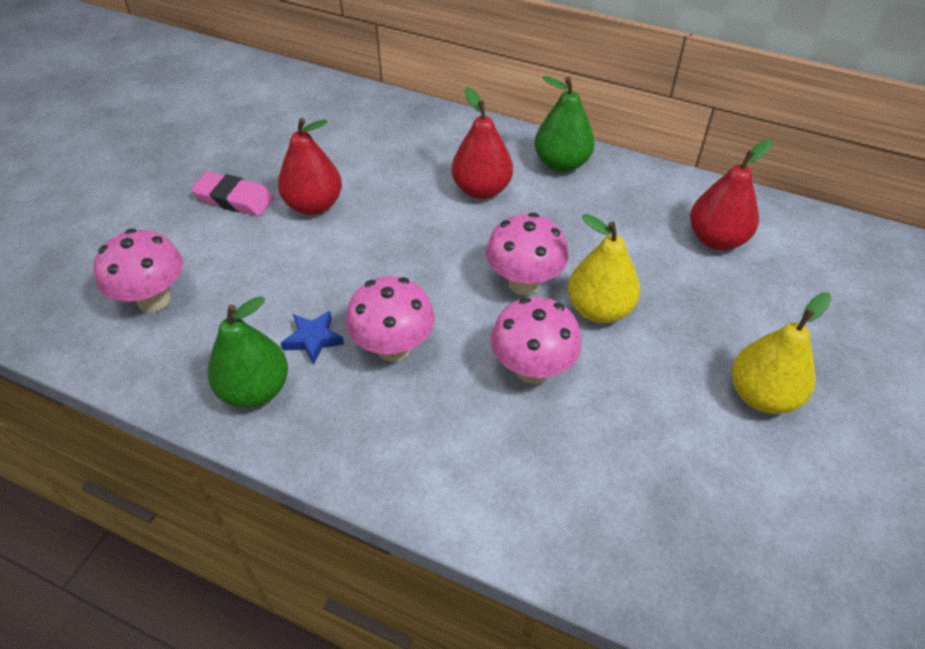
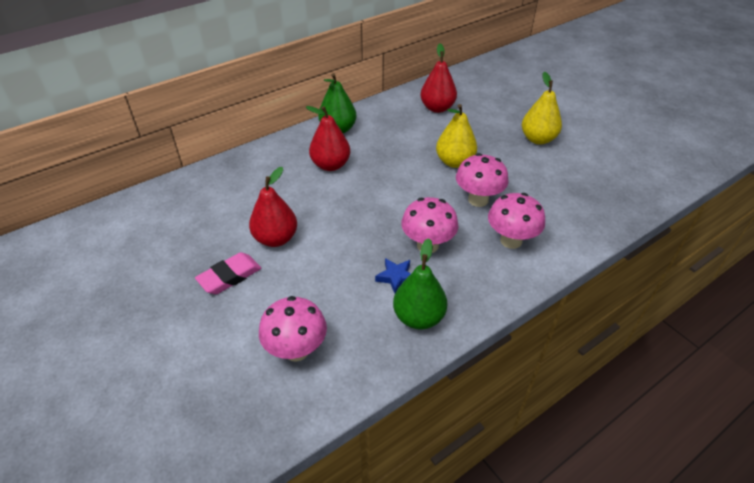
camera: 60 degrees left, 5 degrees down
(524, 283) = (417, 179): pink mushroom -> pink mushroom (511, 240)

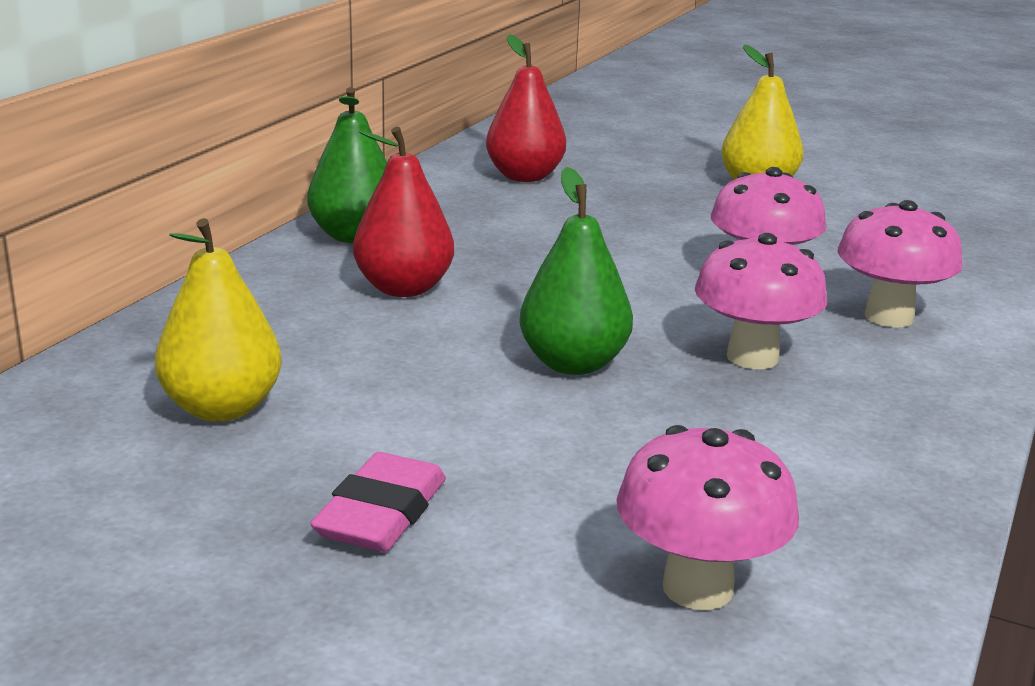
camera: 30 degrees left, 20 degrees down
(276, 239) = (418, 424): red pear -> none
(396, 277) = (754, 417): blue star -> none
(418, 317) = (874, 461): green pear -> green pear (573, 364)
(454, 162) = (651, 238): yellow pear -> yellow pear (222, 408)

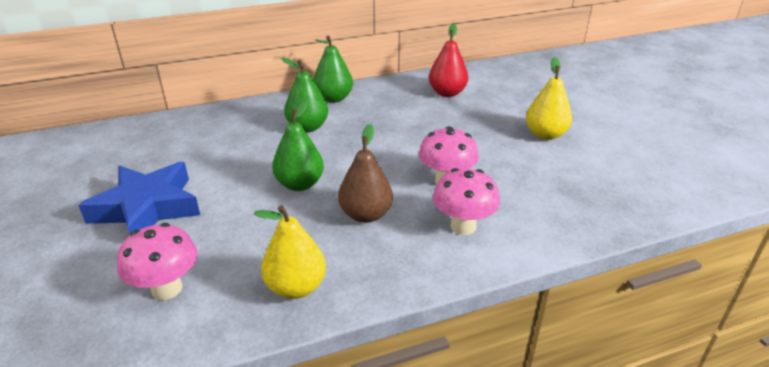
camera: 45 degrees right, 10 degrees up
(222, 408) = (179, 149): yellow pear -> yellow pear (296, 287)
(381, 513) = (147, 208): pink eraser -> blue star
(403, 288) = (307, 127): red pear -> green pear
(752, 357) = (366, 215): pink mushroom -> brown pear

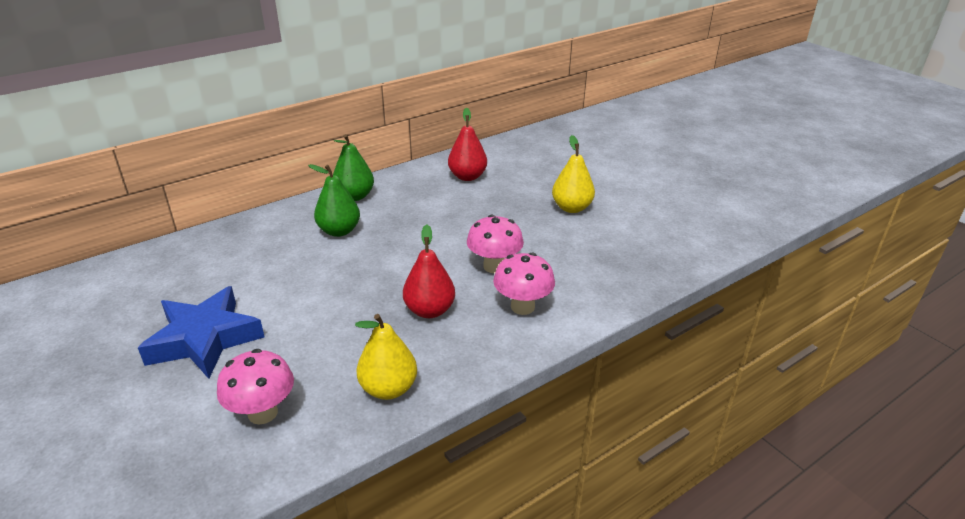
camera: 15 degrees left, 0 degrees up
(300, 184) = (354, 291): green pear -> none
(366, 215) = (429, 310): brown pear -> red pear

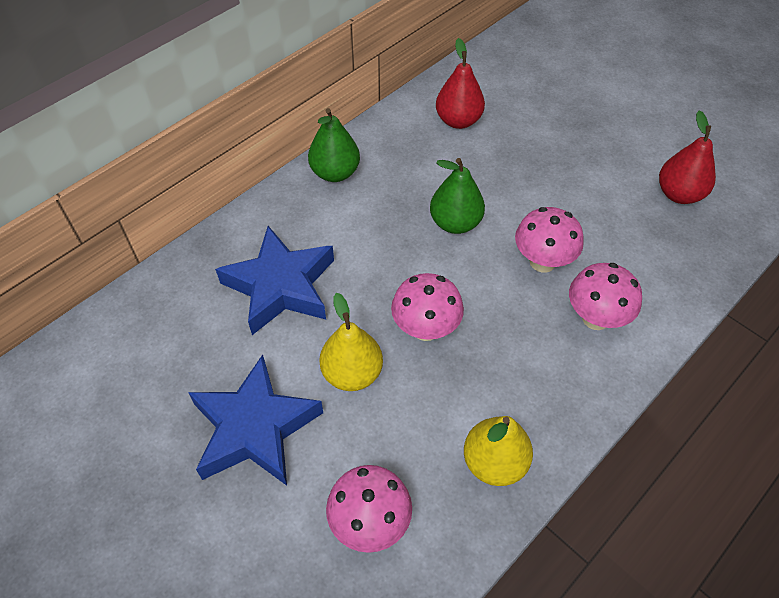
camera: 10 degrees left, 20 degrees up
(275, 256) = (280, 286): none -> blue star
(339, 231) = (340, 233): green pear -> green pear (455, 223)
(376, 296) = (425, 329): none -> pink mushroom
(429, 310) = (495, 341): red pear -> red pear (679, 194)
(571, 208) = (597, 155): yellow pear -> yellow pear (352, 373)

